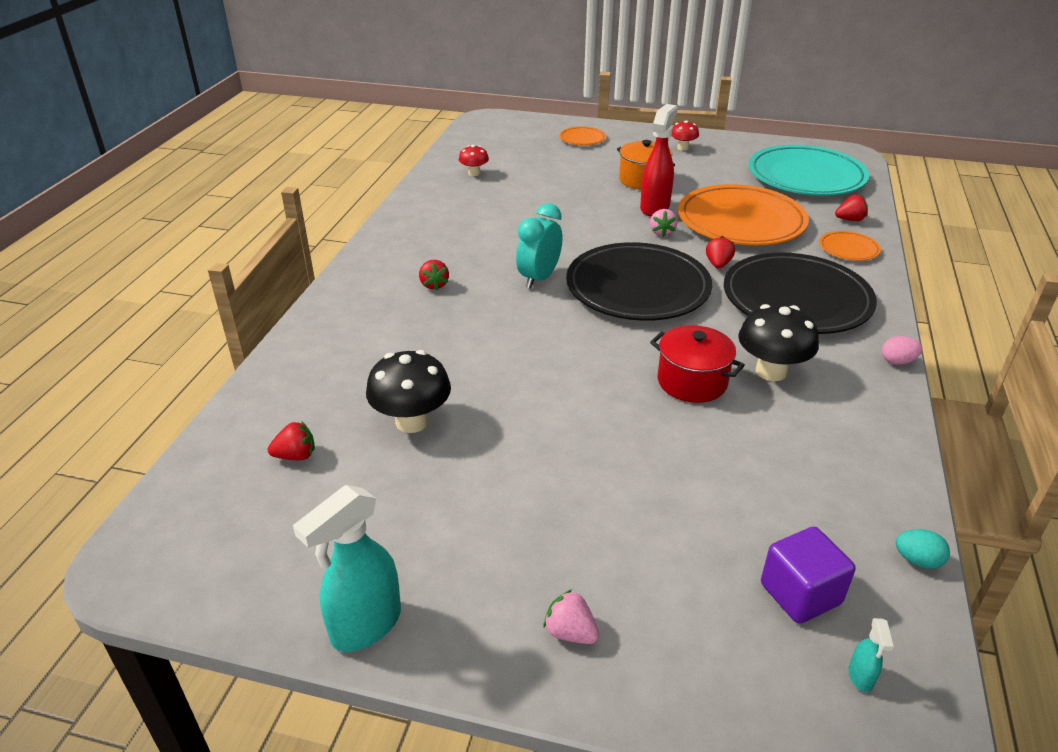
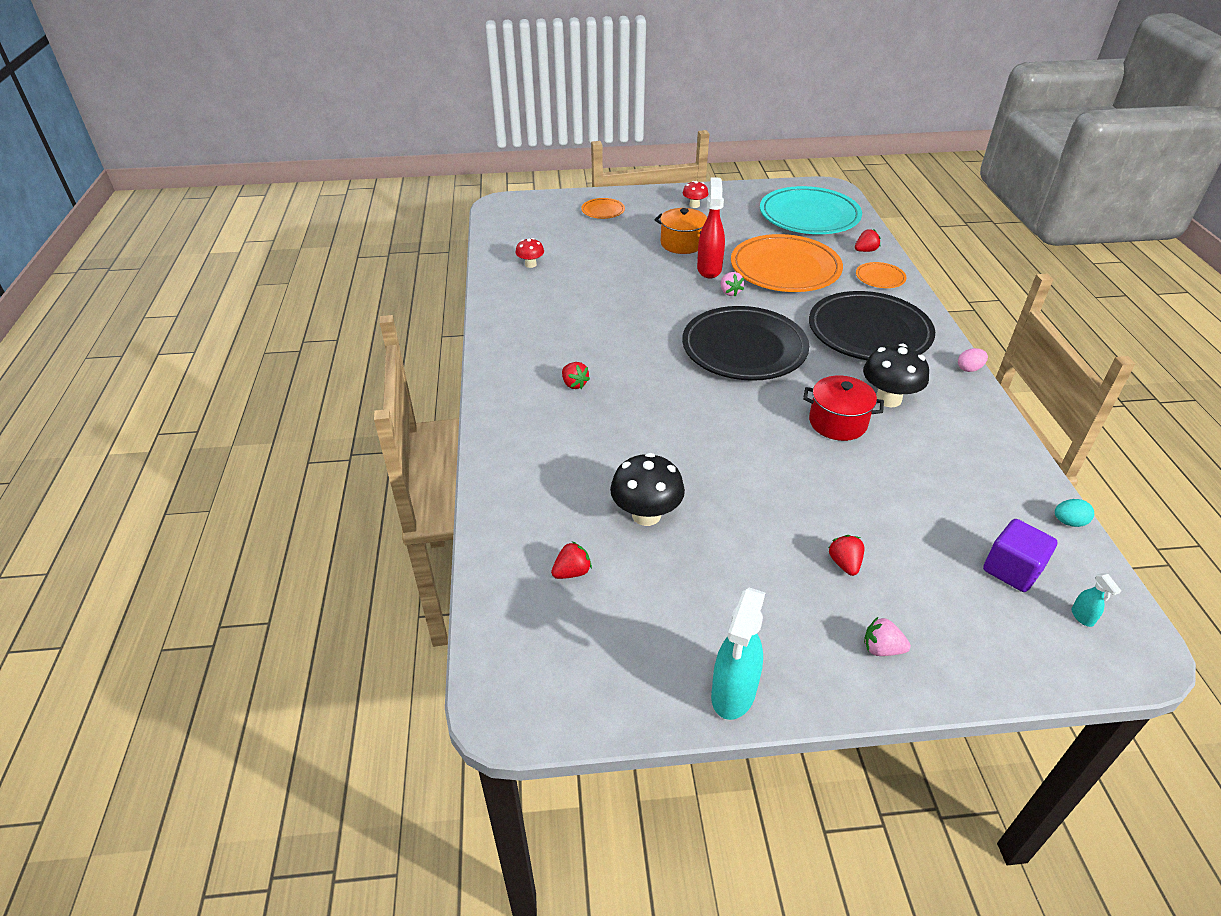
camera: 20 degrees left, 5 degrees up
(539, 278) = (659, 358): turquoise clock -> none
(718, 264) = (792, 313): red strawberry -> red strawberry (844, 564)

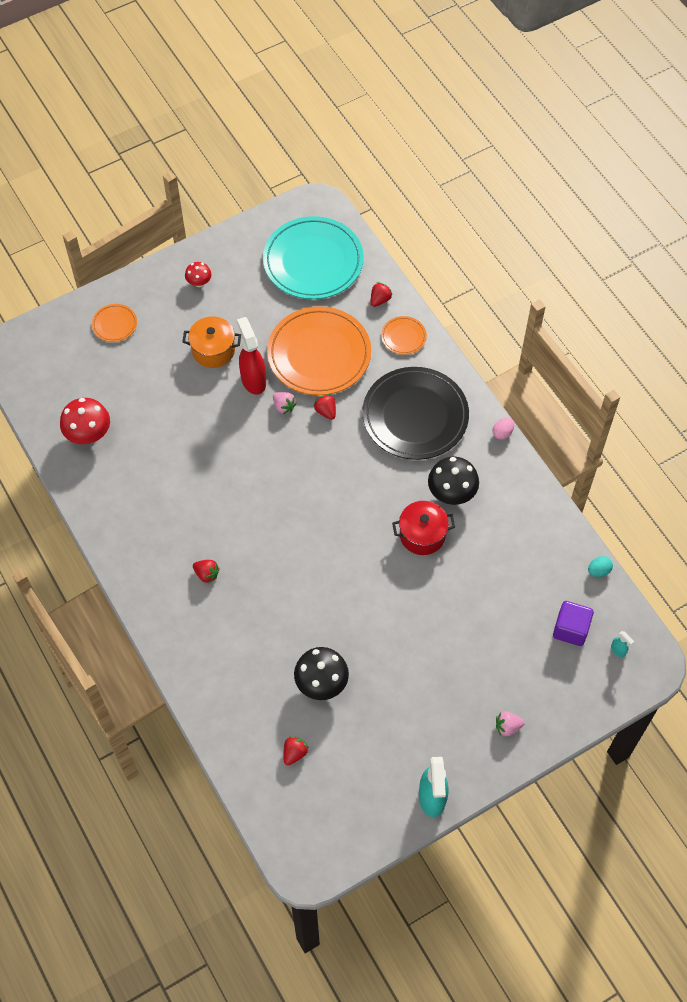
camera: 25 degrees left, 20 degrees up
(530, 264) = (88, 434): red mushroom -> red mushroom, size x1.77
(744, 348) = (323, 477): black plate -> none
(844, 564) = (466, 669): red strawberry -> red strawberry (326, 411)

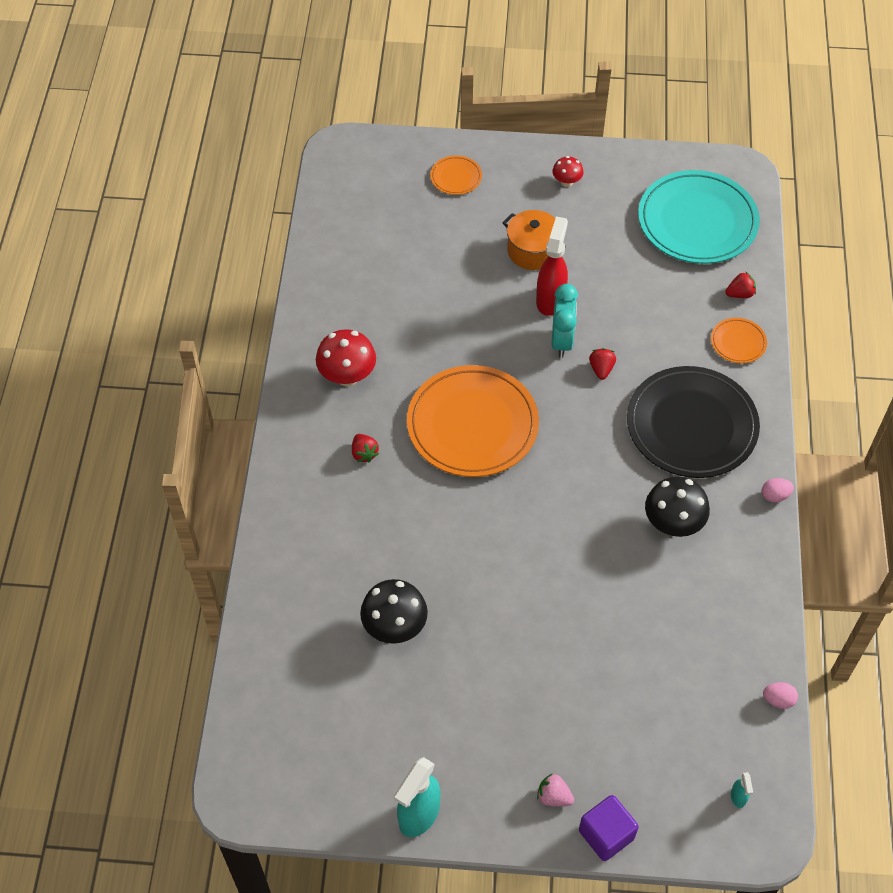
camera: 35 degrees right, 5 degrees down
(88, 434) = (354, 262): red mushroom -> red mushroom (347, 376)
(284, 407) = (562, 341): pink strawberry -> turquoise clock
(294, 753) = (315, 677): red strawberry -> none
(319, 354) = (636, 311): orange plate -> orange plate (472, 425)
(422, 535) = (610, 546): red pot -> none
(570, 629) = (700, 741): purple cube -> purple cube (606, 834)
(598, 571) = (778, 700): turquoise egg -> pink egg

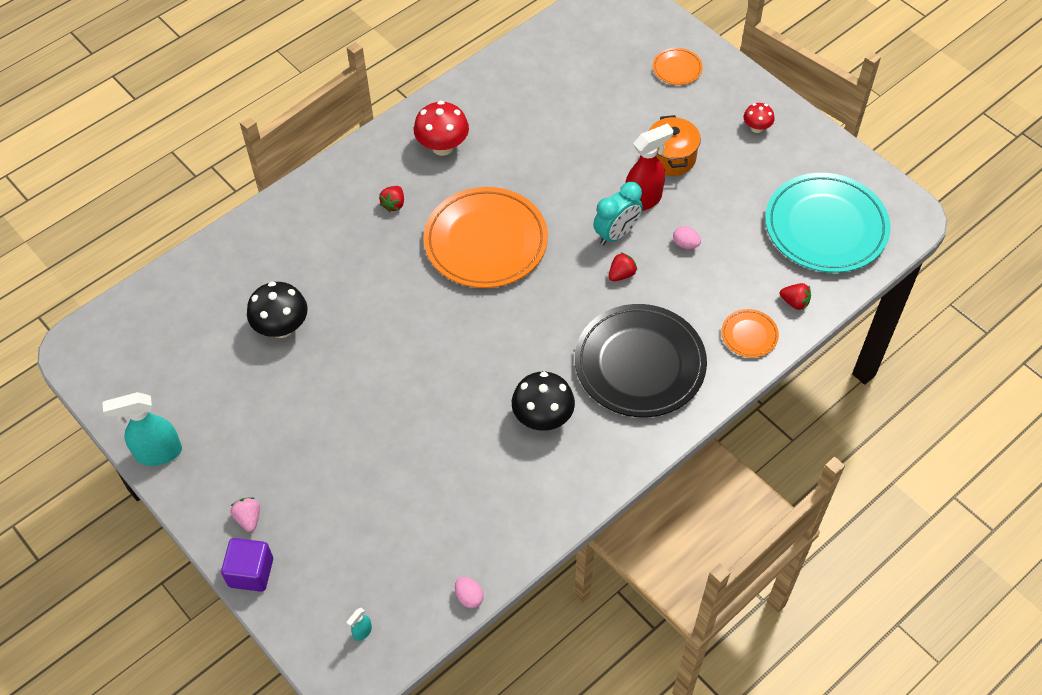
camera: 45 degrees right, 0 degrees up
(775, 496) = (641, 461): pink egg -> pink egg (685, 244)

